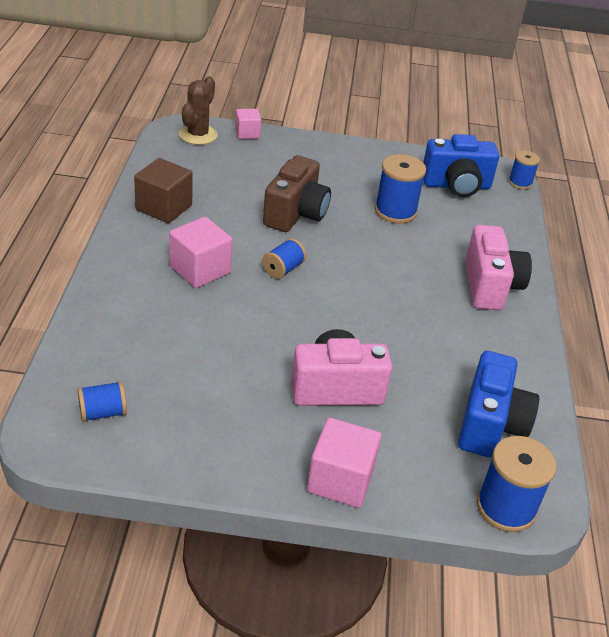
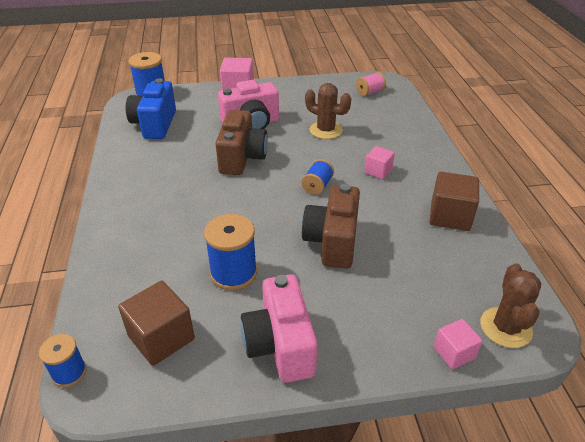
camera: 170 degrees right, 0 degrees up
(103, 413) = (370, 92): blue spool -> pink spool
(200, 270) = (378, 171): pink cube -> pink cube, size x0.60
(229, 347) = (326, 130): none -> brown cactus
(363, 328) = (242, 158): none -> brown camera
(456, 185) = (161, 337): blue camera -> brown cube
(490, 286) = (139, 212): pink camera -> pink camera (280, 345)

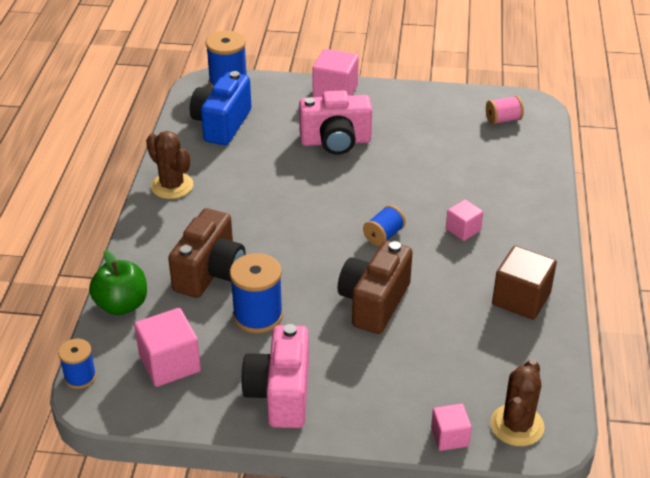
camera: 15 degrees right, 0 degrees up
(99, 288) = (122, 305): none -> green apple
(161, 337) = (170, 363): brown cube -> pink cube
(242, 158) = (309, 186): brown camera -> brown camera (210, 272)
(326, 130) = (423, 165): brown cactus -> brown cactus (172, 186)

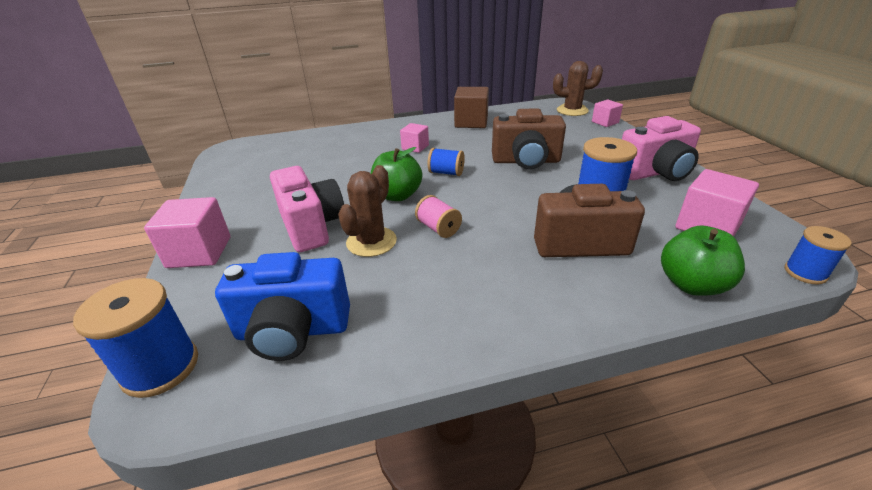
camera: 110 degrees left, 5 degrees down
(172, 186) = (463, 328): brown cactus -> brown cactus (371, 242)
(356, 194) = (397, 195): none -> green apple
(503, 120) = (254, 156): pink spool -> pink spool (438, 228)

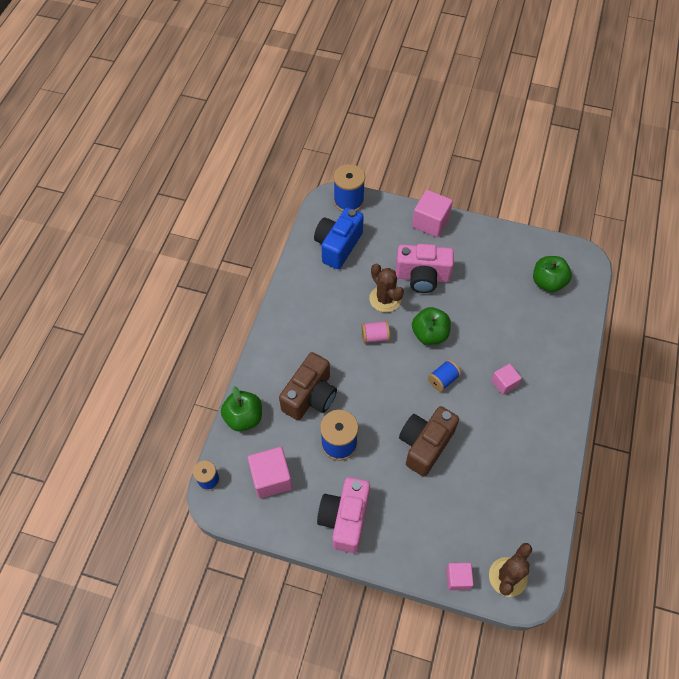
camera: 120 degrees right, 25 degrees up
(272, 157) = (547, 282): none -> green apple
(471, 122) = (534, 459): brown cube -> none

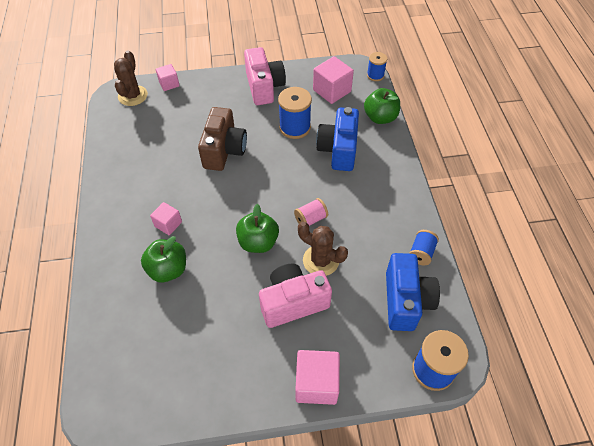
camera: 155 degrees right, 5 degrees down
(310, 396) = (338, 150): brown camera -> blue camera
(443, 380) = (228, 205): blue spool -> blue spool (421, 253)
(547, 282) = (143, 358): green apple -> green apple (168, 269)

